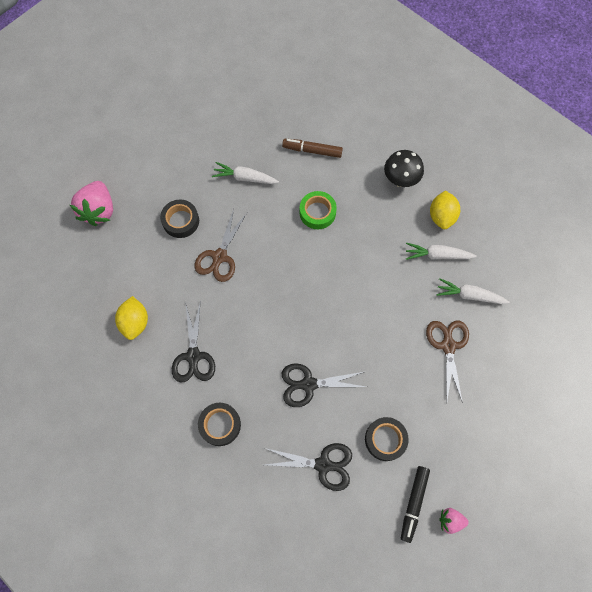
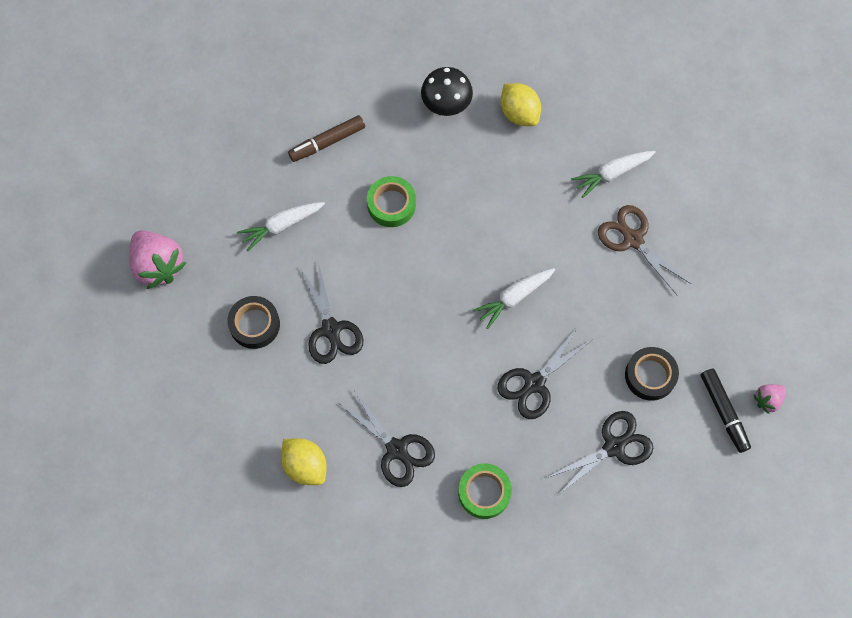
camera: 40 degrees left, 0 degrees up
(99, 210) = (153, 383): pink strawberry -> pink strawberry (158, 265)
(219, 256) = (331, 329): brown scissors -> black scissors
(220, 425) = (484, 492): black tape -> green tape
(437, 255) = (548, 157): white carrot -> white carrot (513, 298)

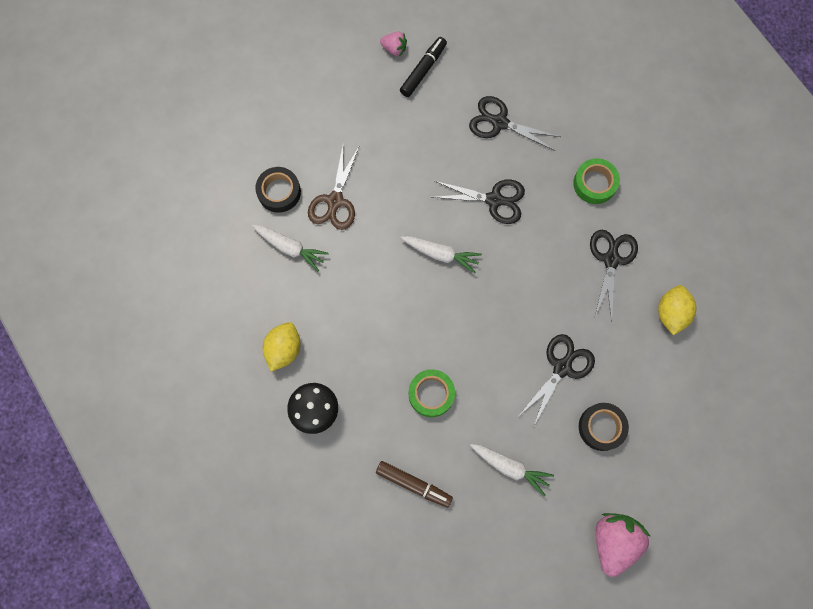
camera: 125 degrees left, 5 degrees up
(650, 375) = (432, 129): black tape -> black tape (279, 192)

